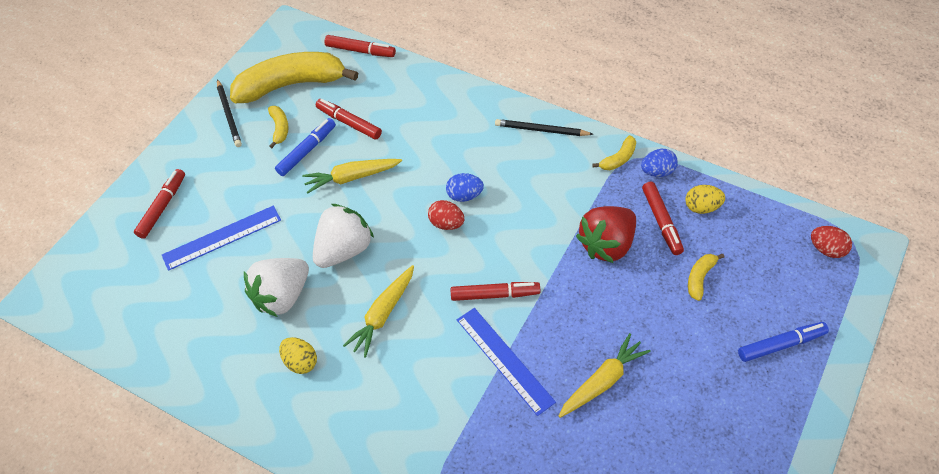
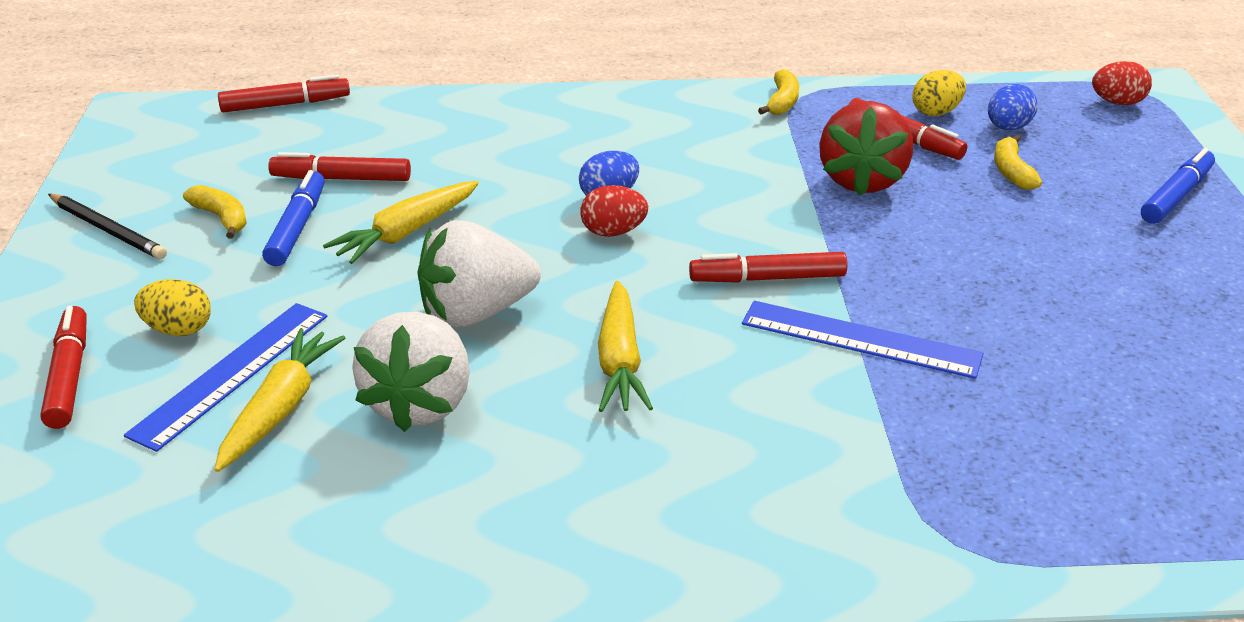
camera: 35 degrees left, 20 degrees down
(291, 85) = (196, 167): yellow banana -> none
(301, 362) = (537, 469): yellow egg -> yellow egg (178, 330)
(344, 250) = (476, 313): white strawberry -> white strawberry turned 120 degrees counterclockwise
(495, 295) = (767, 278): red marker -> red marker turned 150 degrees counterclockwise
(541, 130) = (649, 106): black pencil -> none
(602, 381) = (1016, 308): yellow carrot -> yellow carrot (280, 408)
(657, 172) = (844, 99): blue egg -> blue egg (1007, 128)

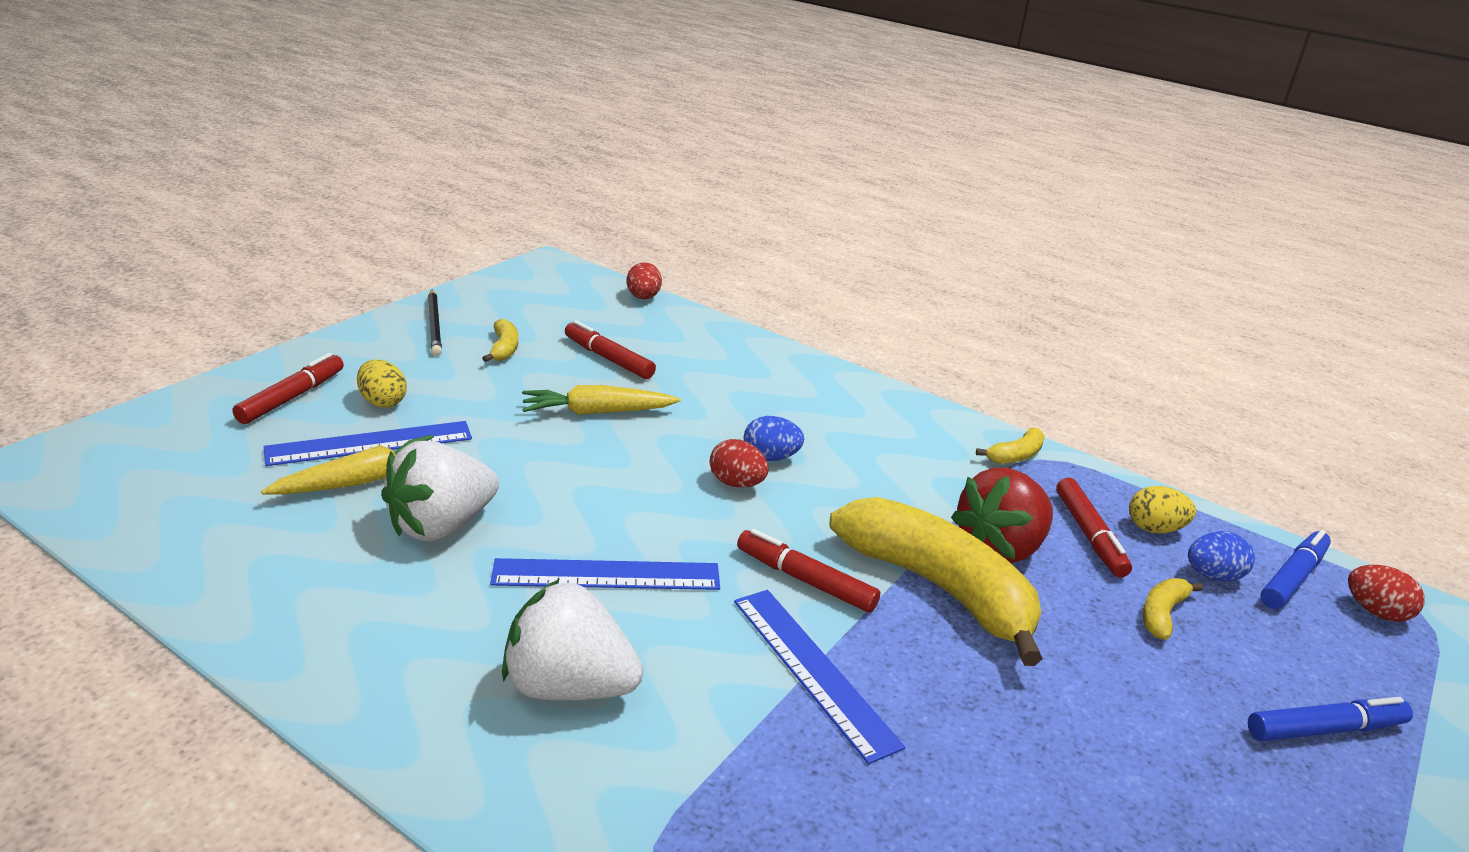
camera: 35 degrees right, 5 degrees down
(285, 104) = (643, 298): red marker -> red egg
(297, 227) = (537, 375): blue marker -> blue marker (1292, 578)
(476, 313) = (562, 487): white strawberry -> white strawberry (568, 686)
(620, 361) = (607, 575): yellow carrot -> blue ruler
(860, 232) = (937, 587): none -> yellow banana

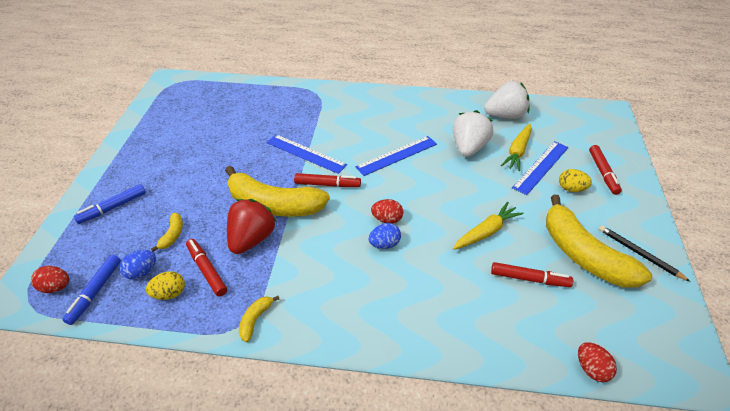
camera: 155 degrees right, 15 degrees up
(504, 348) = (584, 255): yellow banana -> yellow banana, size x2.42
(568, 686) = (373, 120): white strawberry -> white strawberry (505, 115)

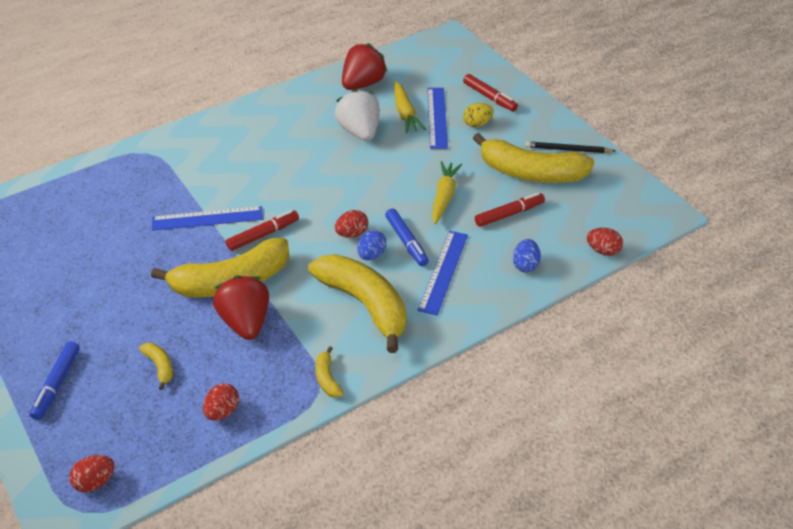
camera: 40 degrees left, 0 degrees up
(95, 292) = (144, 458): blue marker -> blue marker (406, 241)
(142, 272) = (170, 413): blue egg -> blue egg (525, 265)
(169, 293) = (222, 411): yellow egg -> red egg
(207, 270) = (234, 372): red marker -> none
(340, 279) = (364, 304): none -> yellow banana
(397, 155) = (300, 173): blue ruler -> blue ruler (443, 271)
(505, 115) = (363, 84): white strawberry -> red strawberry

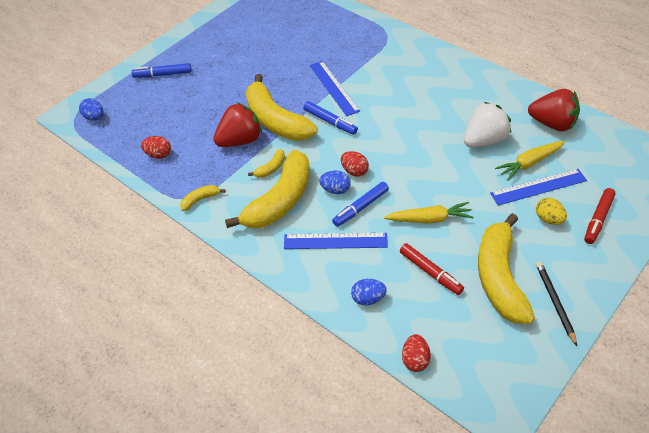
camera: 75 degrees right, 5 degrees up
(95, 482) = (94, 117): red egg -> blue egg
(160, 366) = (188, 113): yellow banana -> yellow banana (271, 168)
(263, 235) = (330, 122): red marker -> blue marker

